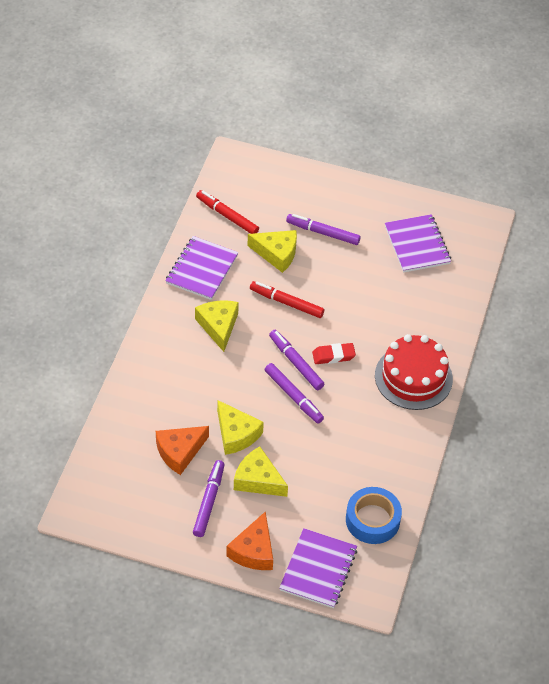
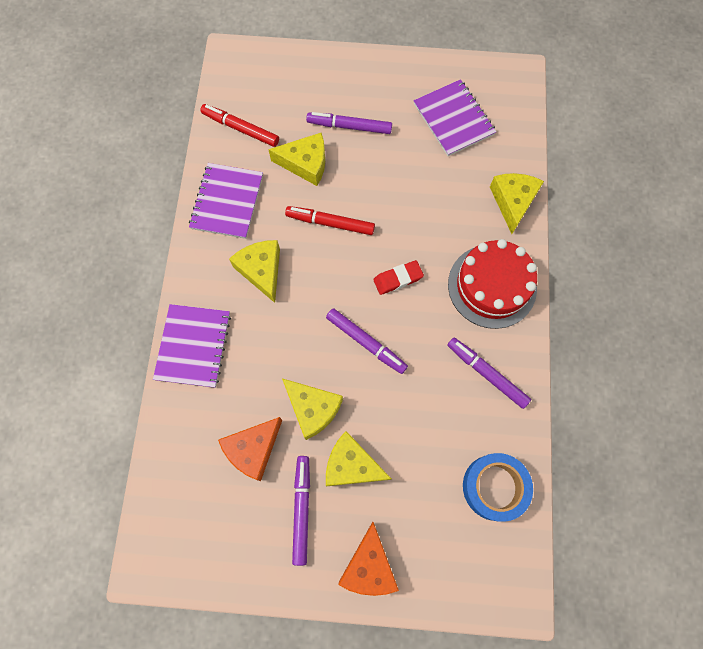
camera: 10 degrees left, 20 degrees up
(296, 363) = (358, 298): purple marker -> purple marker (486, 374)
(318, 569) = (449, 572): purple notebook -> purple notebook (193, 346)
(451, 318) = (513, 202): none -> yellow cheese

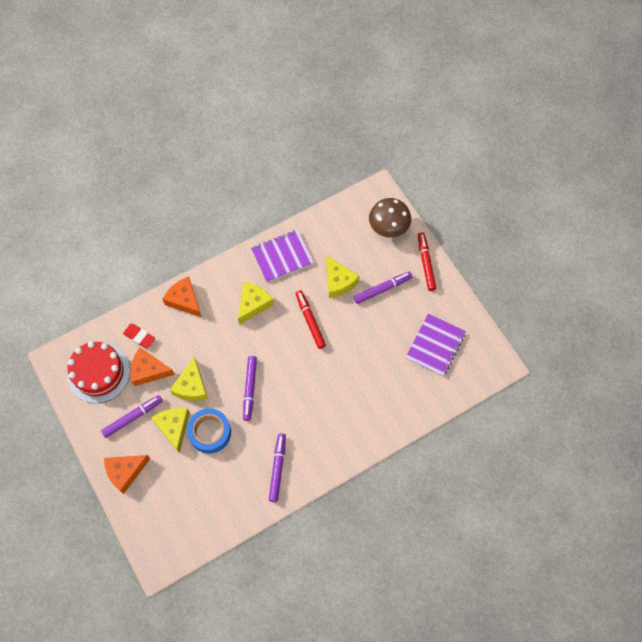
camera: 55 degrees right, 5 degrees down
(193, 346) = (184, 300): purple notebook -> orange cheese
(240, 129) = (334, 231): red marker -> red marker (426, 263)
(281, 75) = (388, 228): none -> brown mushroom
(349, 127) = (382, 289): purple marker -> purple marker turned 90 degrees clockwise
(398, 279) = (302, 381): red eraser -> red eraser (139, 337)
(492, 286) = (336, 438): red cake -> red cake (98, 373)
(494, 487) = (212, 513): blue tape -> blue tape (210, 432)
(513, 202) = (403, 416): yellow cheese -> none

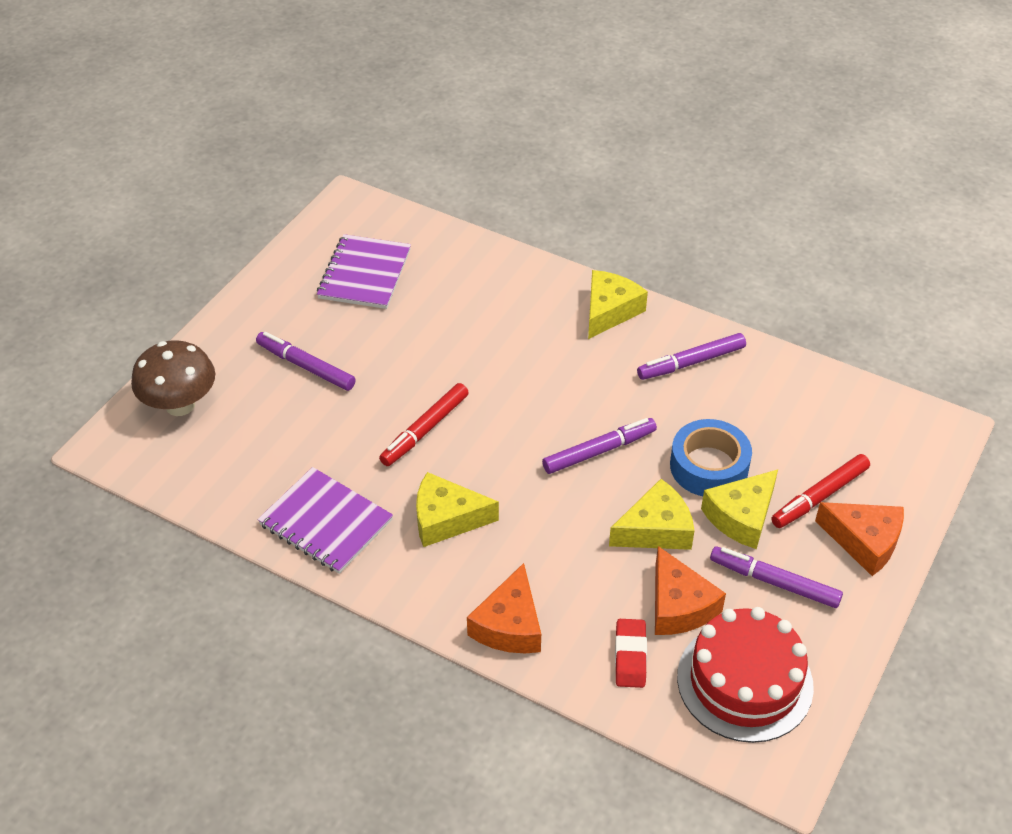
camera: 120 degrees left, 20 degrees down
(338, 281) = (326, 425): yellow cheese -> yellow cheese (609, 311)
(426, 263) = (224, 335): red marker -> red marker (819, 497)
(435, 345) = (365, 274): purple notebook -> purple notebook turned 75 degrees counterclockwise

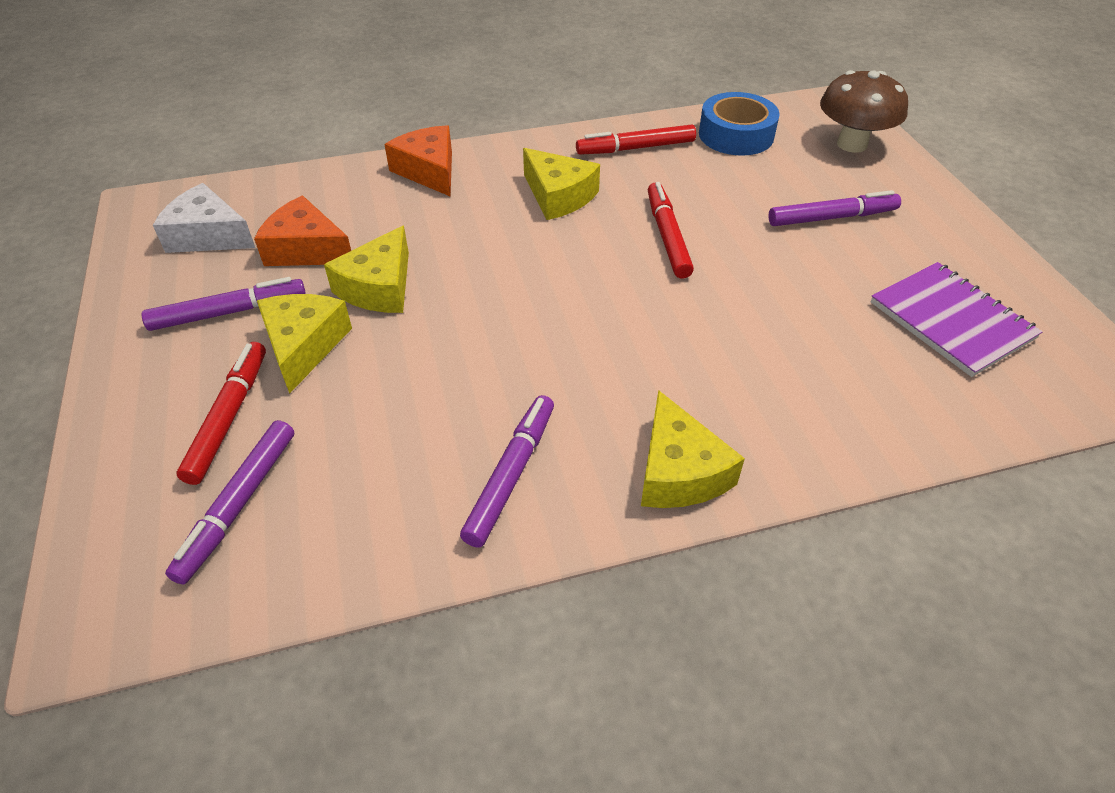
camera: 135 degrees right, 0 degrees up
(326, 522) = (636, 148): purple notebook -> red marker
(446, 519) = (558, 196): yellow cheese -> yellow cheese turned 90 degrees clockwise
(599, 451) = (501, 315): purple marker -> purple marker (239, 505)
(630, 656) = (318, 202): red eraser -> none
(709, 466) = (378, 370): blue tape -> blue tape (736, 135)
(744, 681) = (208, 235): red cake -> white cheese
(864, 542) = (148, 402): orange cheese -> none

